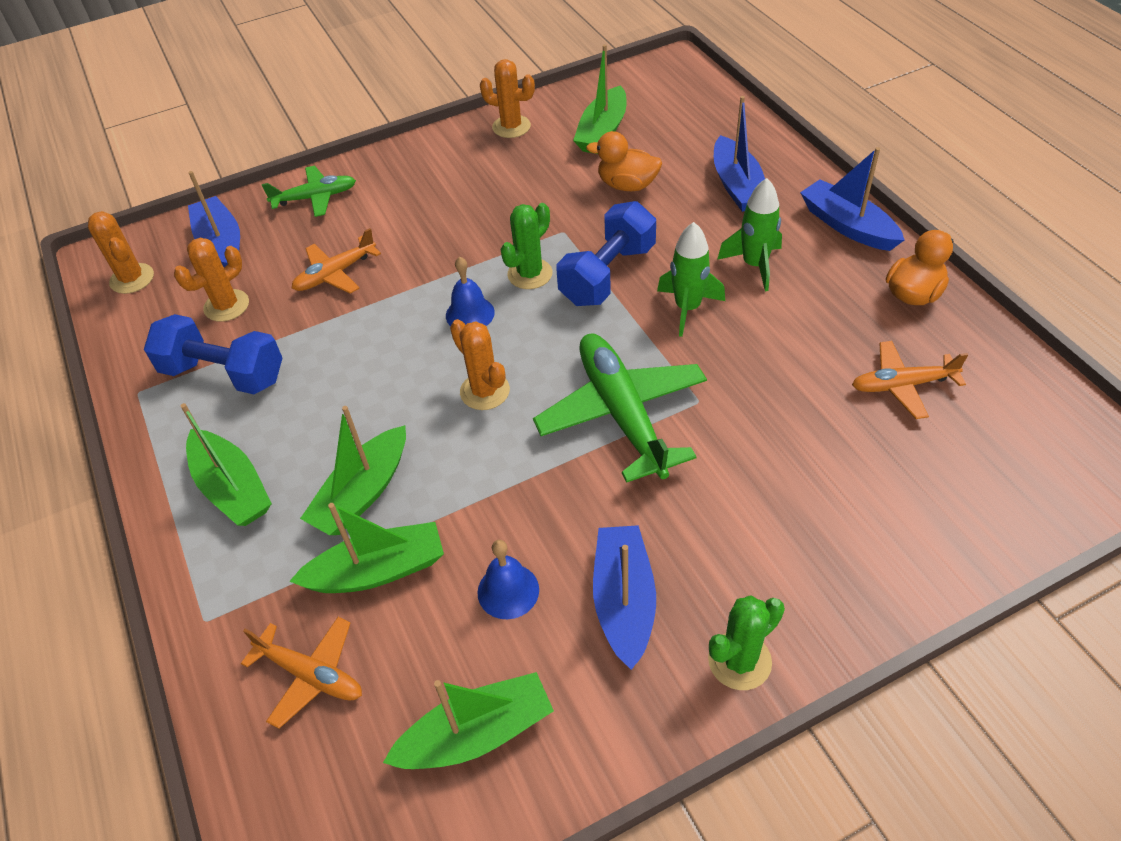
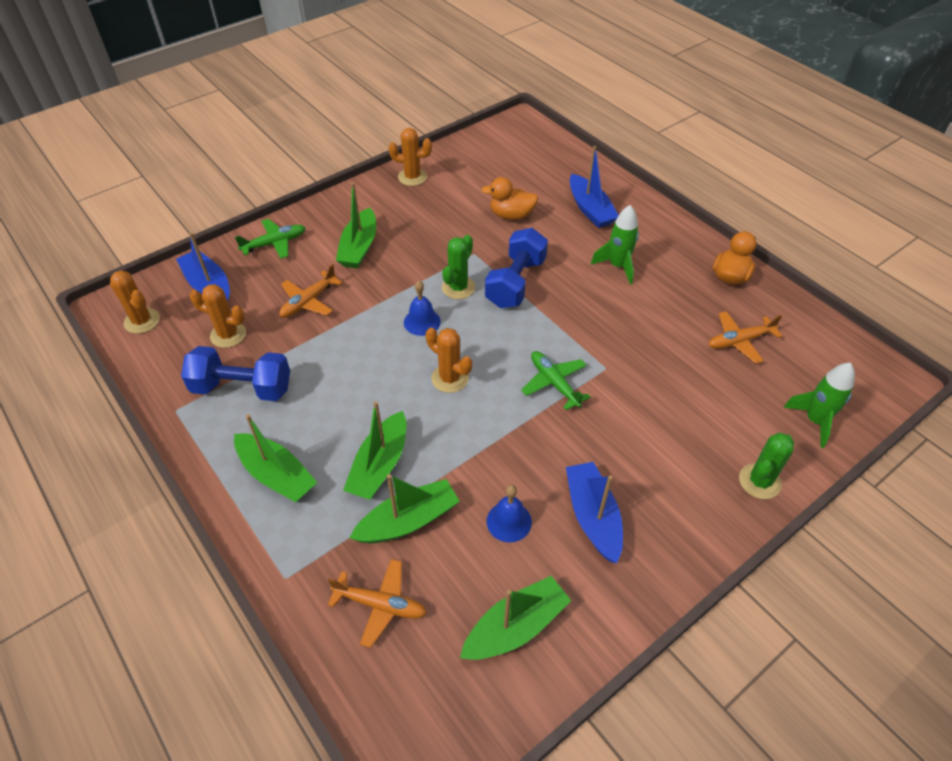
camera: 15 degrees left, 0 degrees up
(226, 306) = (228, 335): orange cactus -> orange cactus turned 75 degrees clockwise
(602, 131) = (482, 176): green boat -> green boat (359, 247)
(622, 413) = (554, 383): green plane -> green plane, size x0.57
(687, 308) = (579, 302): green rocket -> green rocket (815, 421)
(739, 661) = (682, 546): green cactus -> green cactus (759, 481)
(847, 226) = (674, 232): blue boat -> none

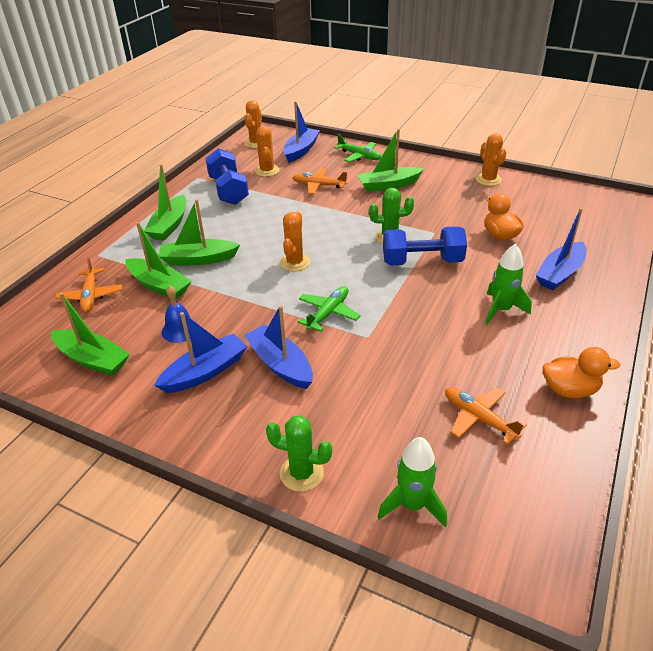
camera: 65 degrees right, 10 degrees down
(422, 322) = (340, 233): blue bell -> none
(612, 449) = (280, 364): none -> blue boat

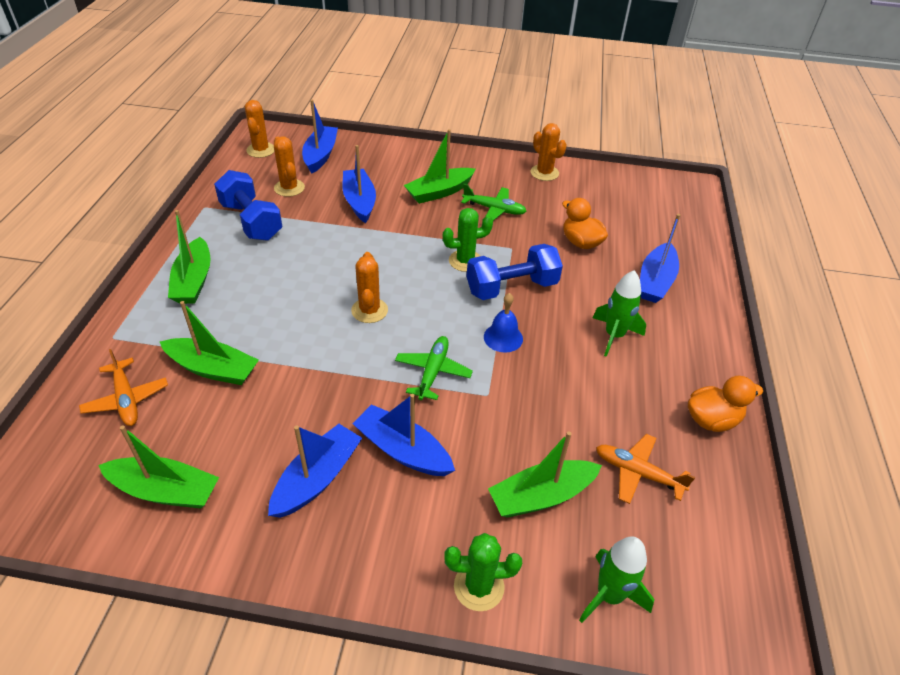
camera: 20 degrees left, 5 degrees up
(180, 330) = (263, 427): blue bell -> blue bell (503, 337)
(198, 259) = (249, 324): green boat -> green boat (541, 496)
(319, 185) = (359, 202): orange plane -> blue boat
(359, 156) = (392, 156): green plane -> green plane (494, 209)

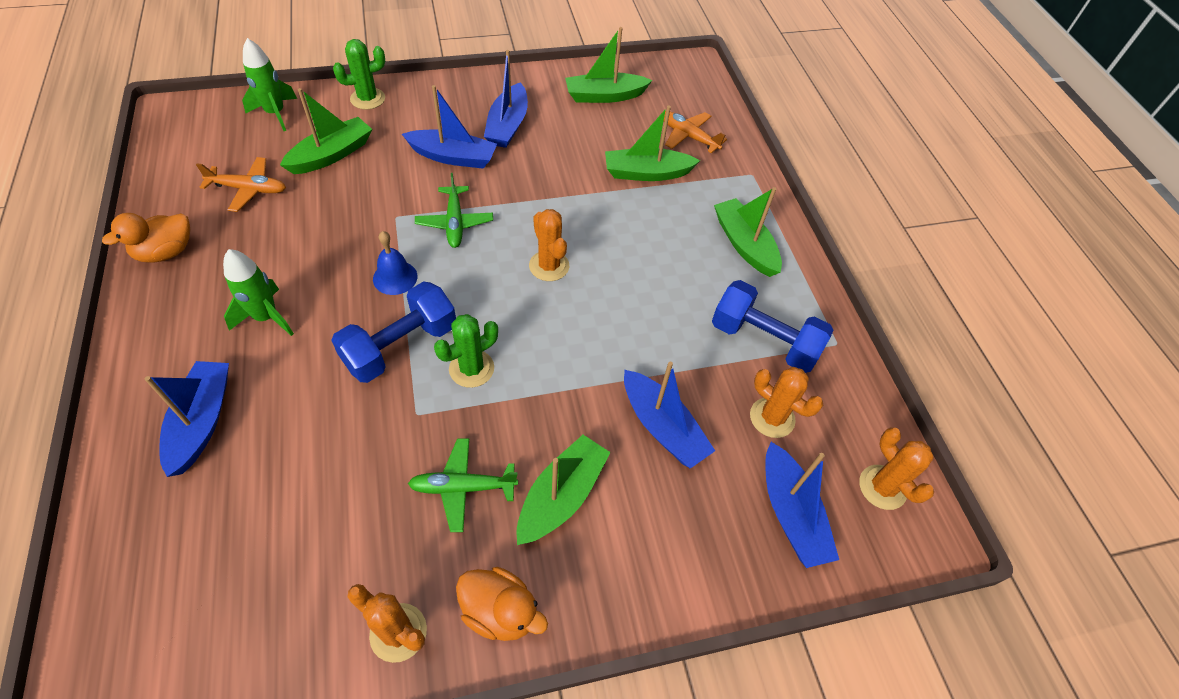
camera: 155 degrees right, 10 degrees up
(581, 242) = (315, 462): orange duck -> orange duck (500, 611)

